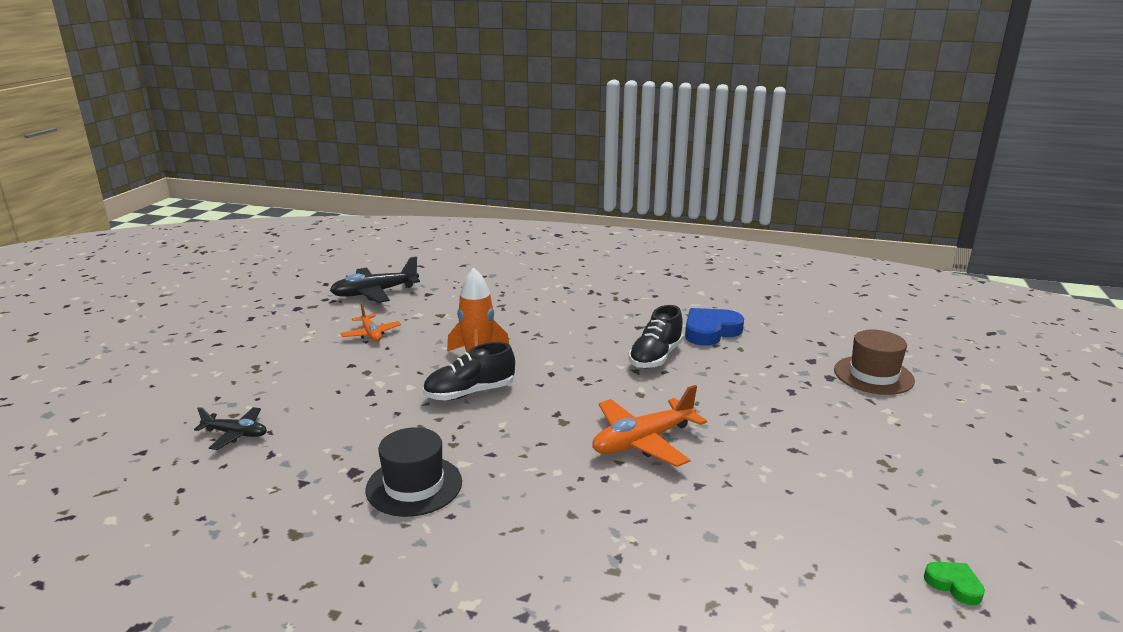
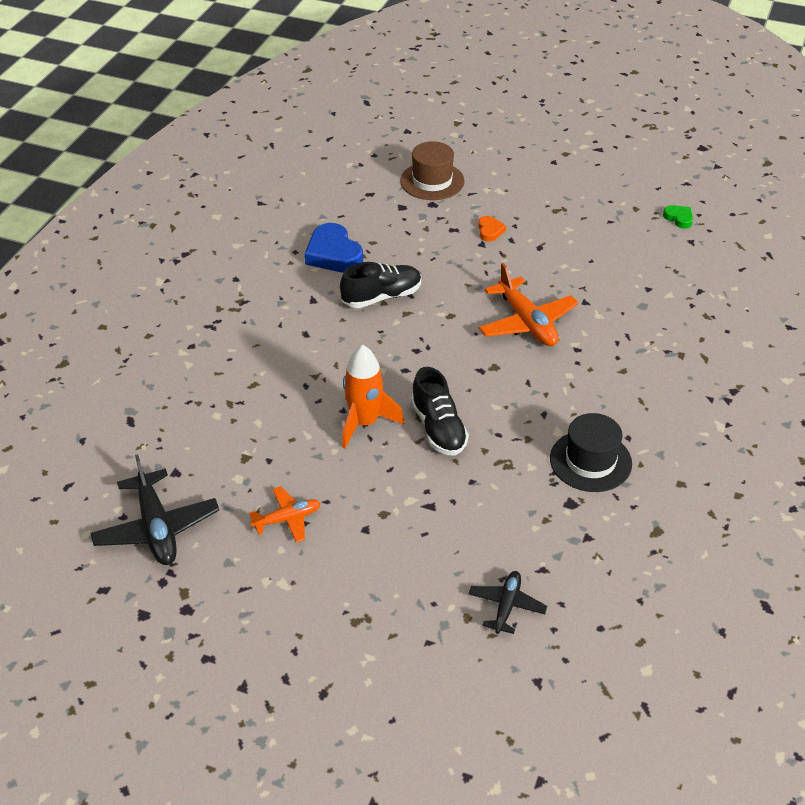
camera: 85 degrees left, 20 degrees up
(655, 357) = (381, 297): black shoe -> black shoe turned 60 degrees counterclockwise
(803, 414) = (490, 231): none -> orange heart
(954, 585) = (679, 218): green heart -> green heart turned 90 degrees clockwise

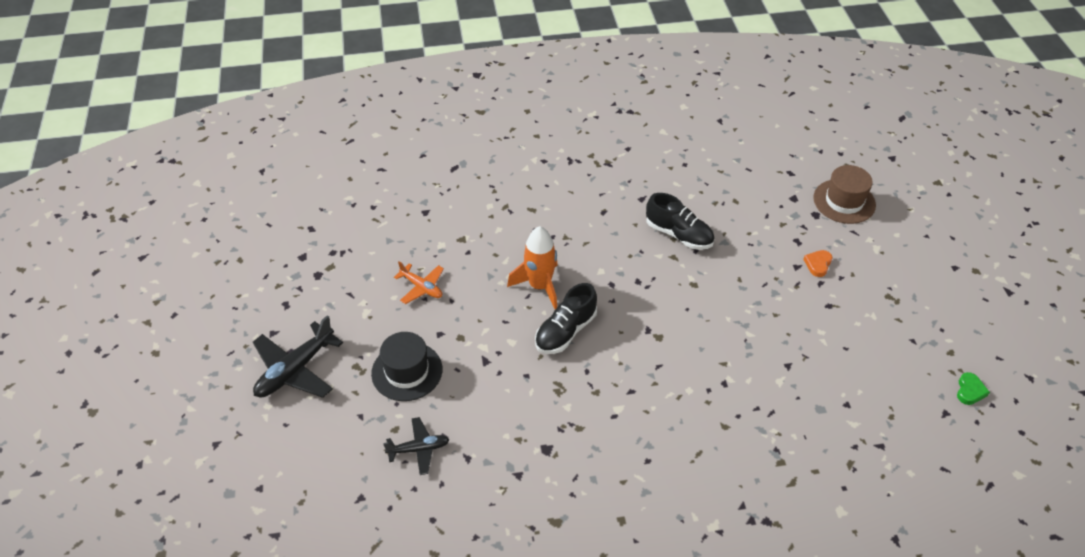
camera: 60 degrees right, 5 degrees up
(156, 528) = (373, 227): black plane -> black plane (295, 370)
(333, 254) = (701, 186): blue heart -> none
(490, 231) = (818, 264): orange heart -> orange heart turned 150 degrees clockwise
(527, 322) = (727, 336): orange plane -> none
(590, 461) = (601, 444): black hat -> black hat (407, 371)

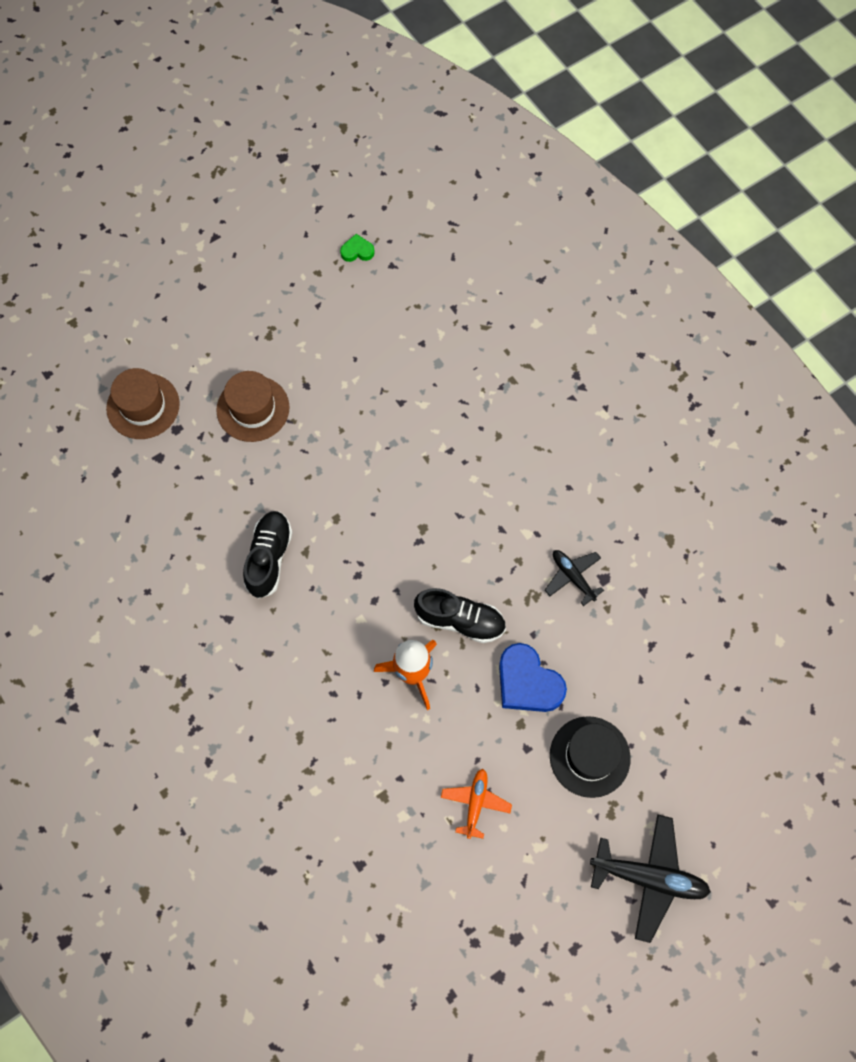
camera: 115 degrees left, 20 degrees up
(419, 449) = (667, 695): black plane -> black plane (573, 577)
(489, 355) = (527, 682): none -> blue heart
(818, 264) = (253, 409): orange heart -> brown hat

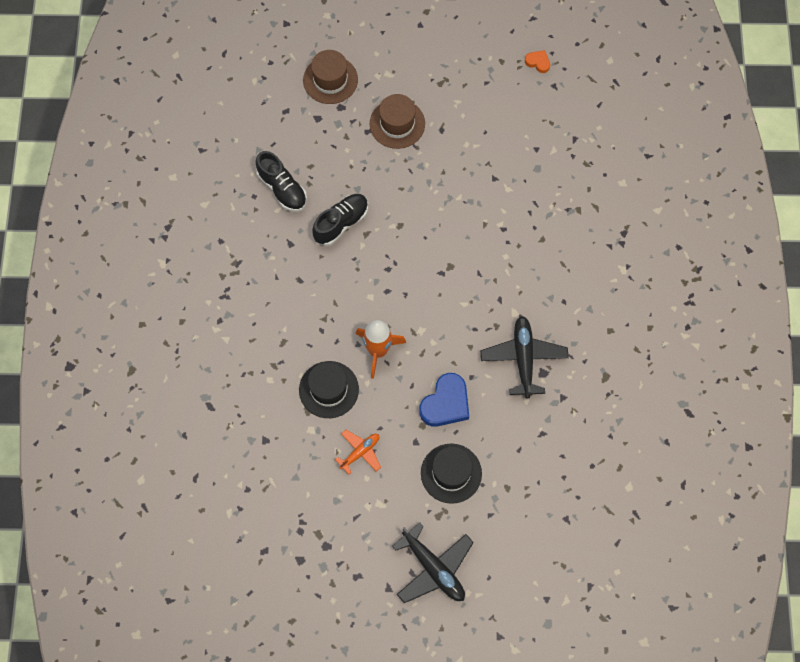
camera: 35 degrees right, 0 degrees up
(357, 251) = (538, 62): green heart -> orange heart
(389, 756) = (329, 389): none -> black hat
(460, 620) = (431, 338): black shoe -> black shoe (282, 189)
(527, 682) = (446, 403): blue heart -> blue heart turned 135 degrees counterclockwise
(573, 577) = (523, 358): black plane -> black plane, size x1.70

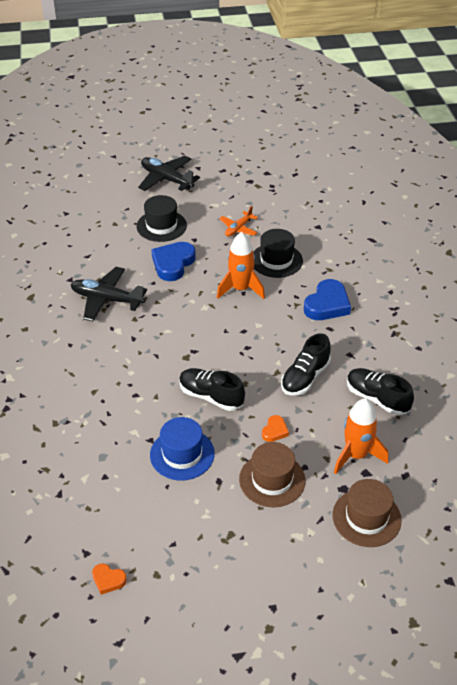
camera: 170 degrees right, 25 degrees down
(292, 313) = (327, 304): none -> blue heart
(320, 135) = (356, 455): none -> orange rocket
(383, 170) = (274, 431): none -> orange heart
(433, 215) = (211, 396): none -> black shoe
(468, 159) = (182, 454): none -> blue hat
(523, 358) = (107, 300): black plane -> black plane turned 120 degrees clockwise

